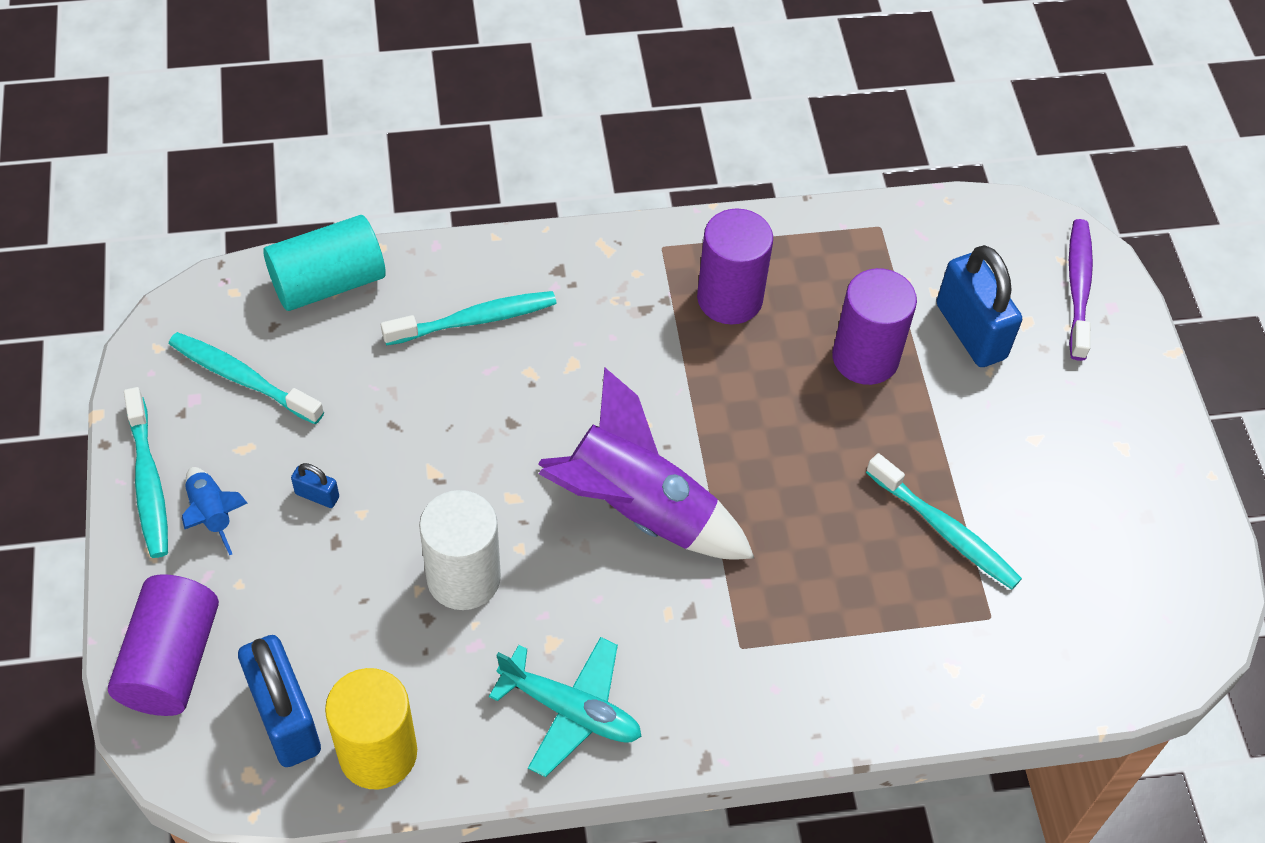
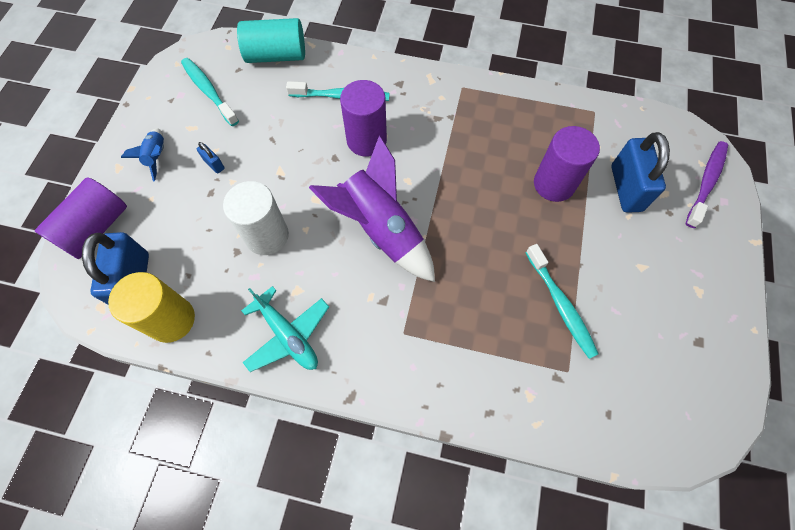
camera: 25 degrees right, 10 degrees up
(148, 482) = (135, 130): turquoise toothbrush -> none
(729, 298) = (488, 126): purple cylinder -> purple cylinder (366, 140)

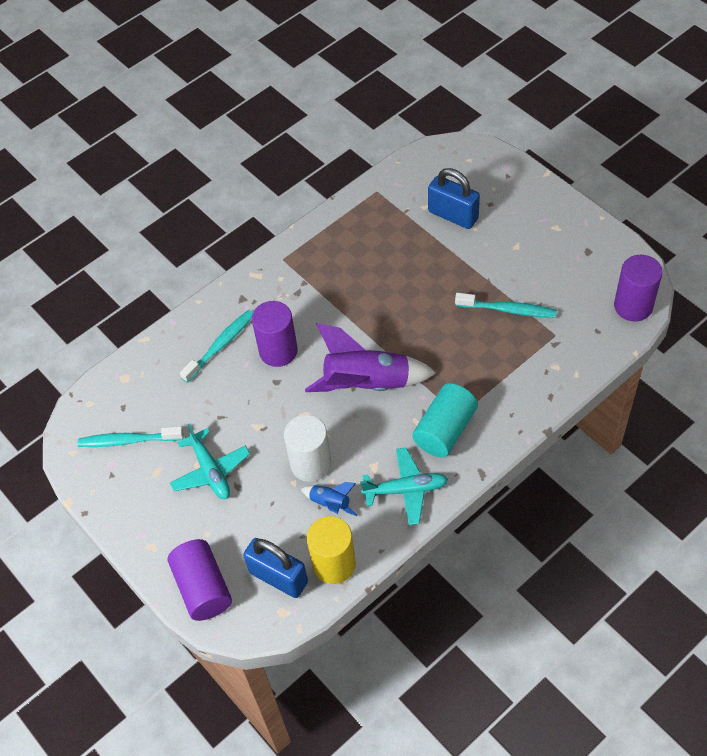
camera: 50 degrees left, 10 degrees down
(157, 157) = (167, 511): blue rocket -> blue rocket (330, 503)
(214, 164) = (211, 471): blue padlock -> turquoise plane
(276, 55) = (134, 371): turquoise cylinder -> turquoise cylinder (445, 430)
(554, 184) = (415, 255): purple cylinder -> purple cylinder (633, 306)
(706, 182) = (485, 168): purple toothbrush -> none

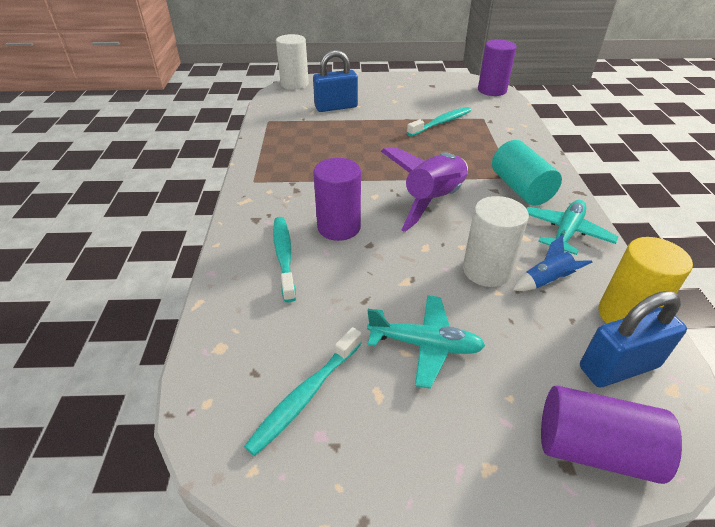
camera: 55 degrees left, 15 degrees down
(465, 150) = (294, 84): none -> white cylinder

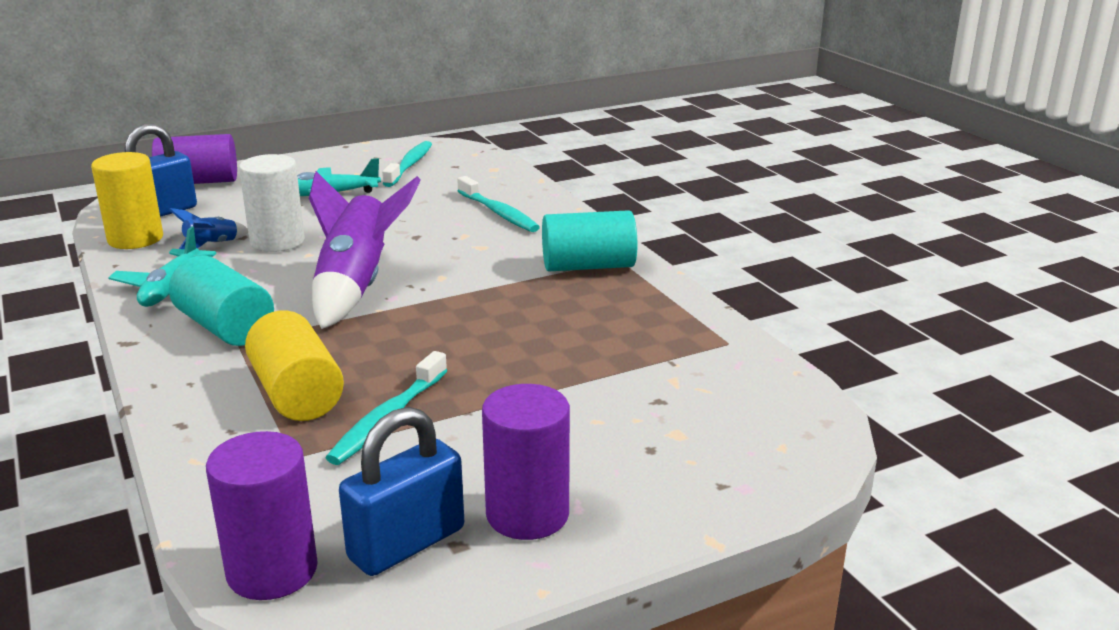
camera: 155 degrees right, 15 degrees down
(278, 180) = (588, 266): none -> turquoise cylinder
(294, 84) = (811, 446): white cylinder -> none
(336, 107) = (638, 403): blue padlock -> blue padlock (406, 543)
(339, 227) = (462, 241): purple cylinder -> purple cylinder (527, 514)
(479, 141) = (297, 394): none -> yellow cylinder

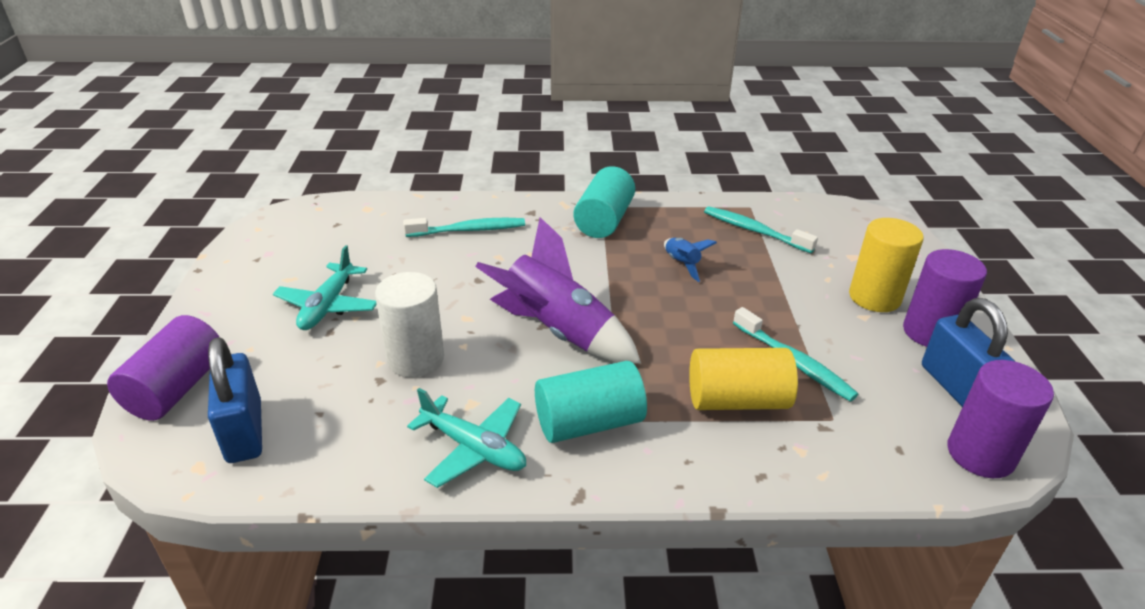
camera: 65 degrees left, 10 degrees up
(135, 239) = (307, 462): yellow cylinder -> yellow cylinder (874, 297)
(211, 246) = (384, 405): blue rocket -> blue rocket (682, 264)
(410, 165) = (304, 246): turquoise toothbrush -> turquoise toothbrush (754, 231)

